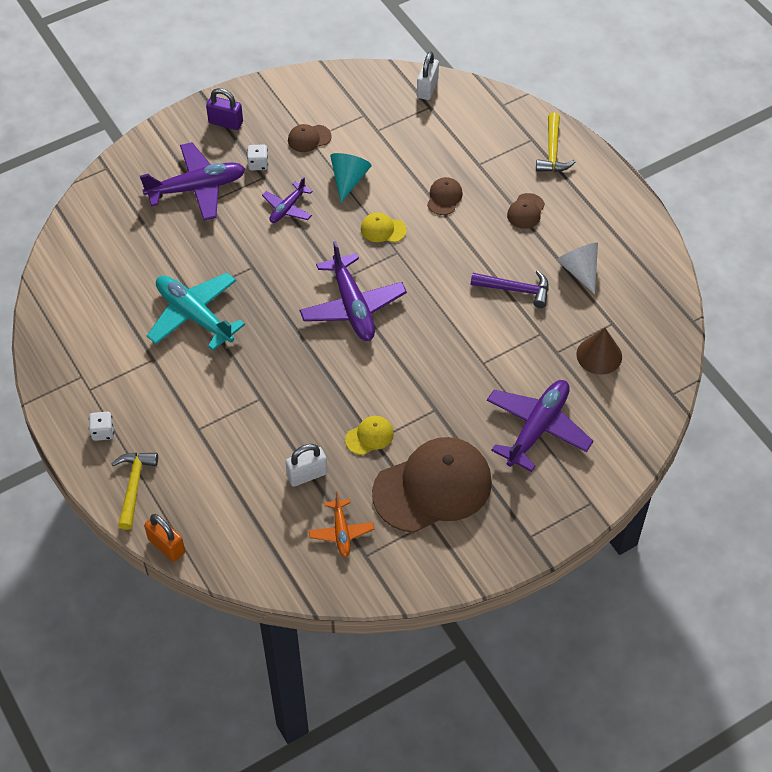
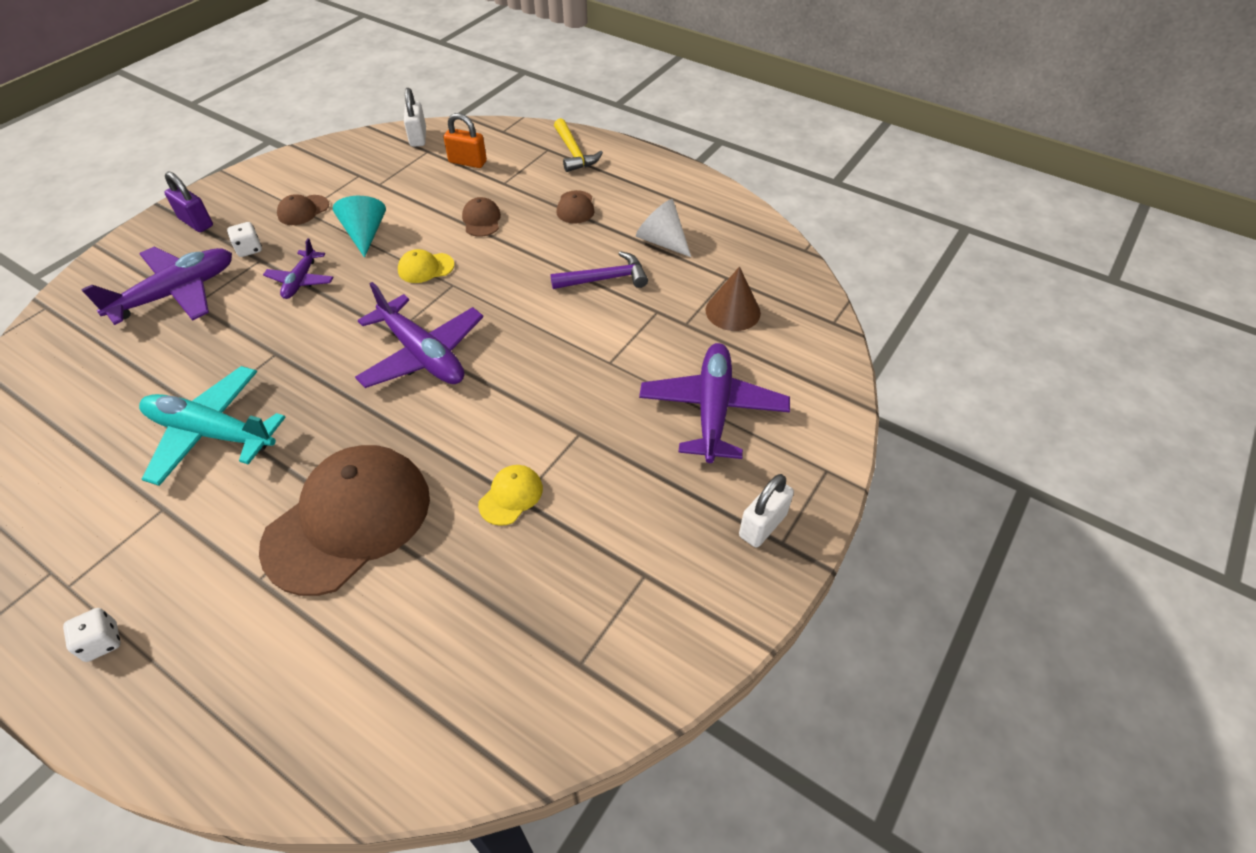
camera: 25 degrees left, 5 degrees down
(134, 486) = (174, 709): yellow hammer -> none
(166, 546) = (256, 788): orange padlock -> orange padlock (467, 162)
(226, 122) = (196, 222): purple padlock -> purple padlock turned 45 degrees clockwise
(307, 475) = (445, 580): white padlock -> white padlock (762, 525)
(341, 532) = (529, 643): orange plane -> none
(432, 487) = (625, 529): brown cap -> brown cap (348, 521)

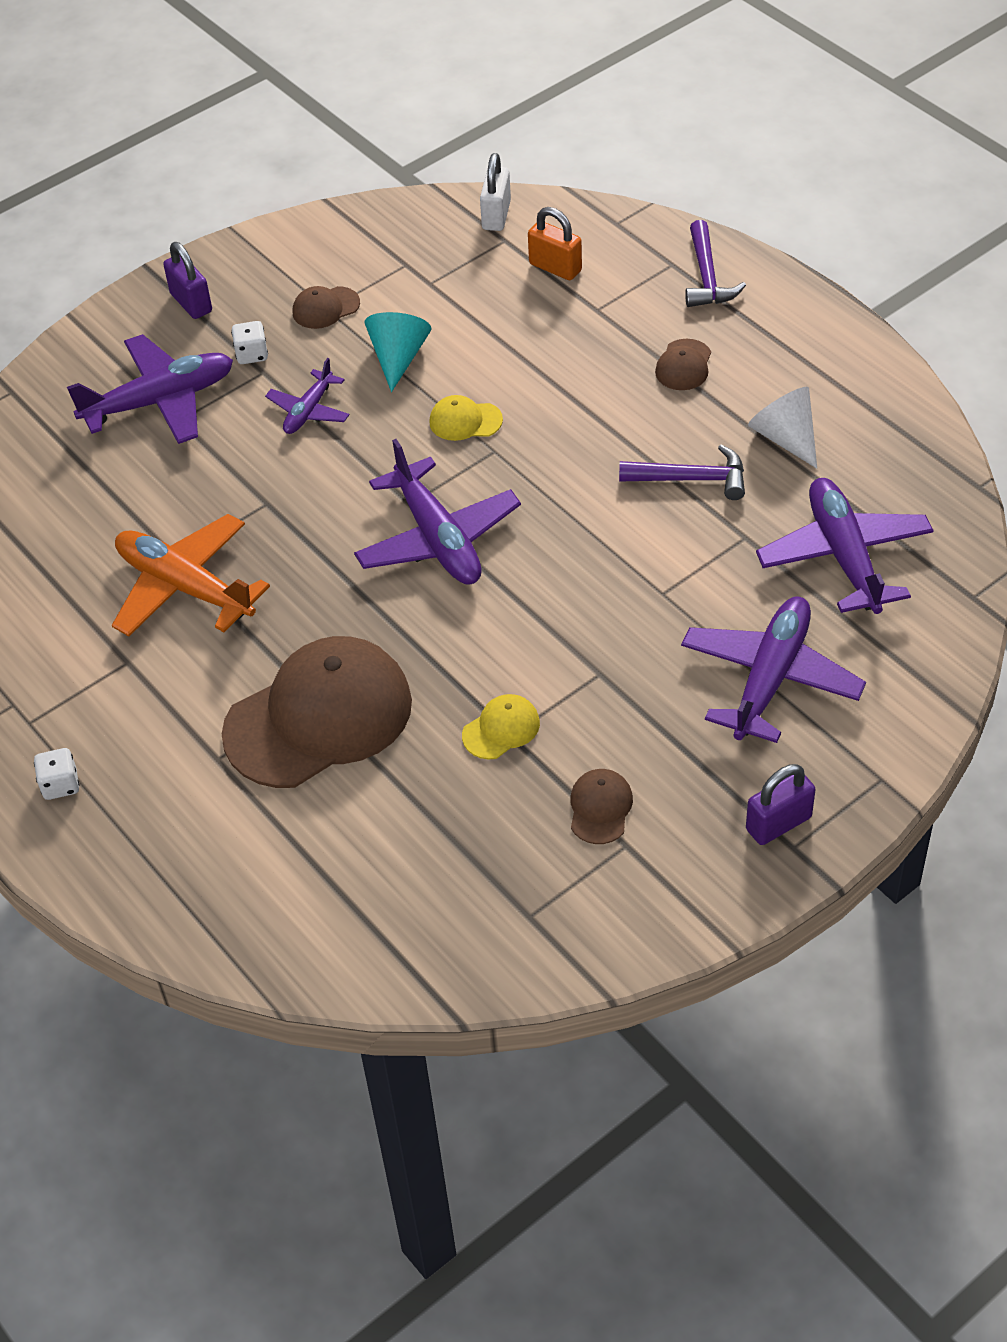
camera: 20 degrees right, 0 degrees up
(212, 433) = (185, 587): turquoise plane -> orange plane
(481, 220) = (552, 363): brown cap -> brown cap (600, 808)
(574, 153) = (707, 276): yellow hammer -> purple hammer
(733, 311) = (844, 556): brown cone -> purple plane
(762, 525) = (778, 823): white padlock -> purple padlock

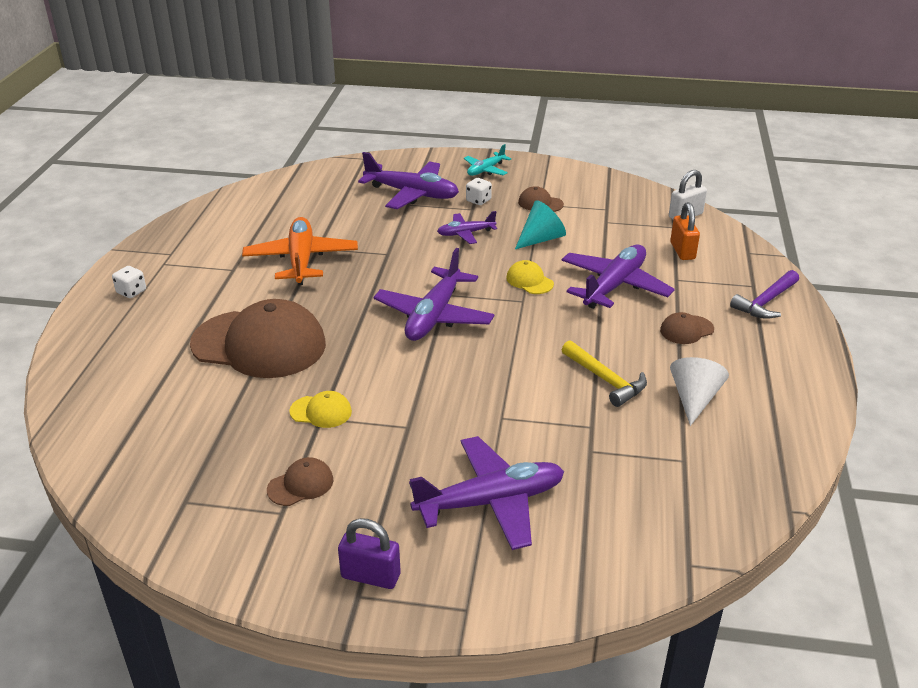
camera: 45 degrees right, 15 degrees down
(191, 303) = (486, 170): purple padlock -> turquoise plane
(691, 479) = (605, 380): purple hammer -> yellow hammer
(844, 556) = (636, 479): purple plane -> purple plane (614, 286)

